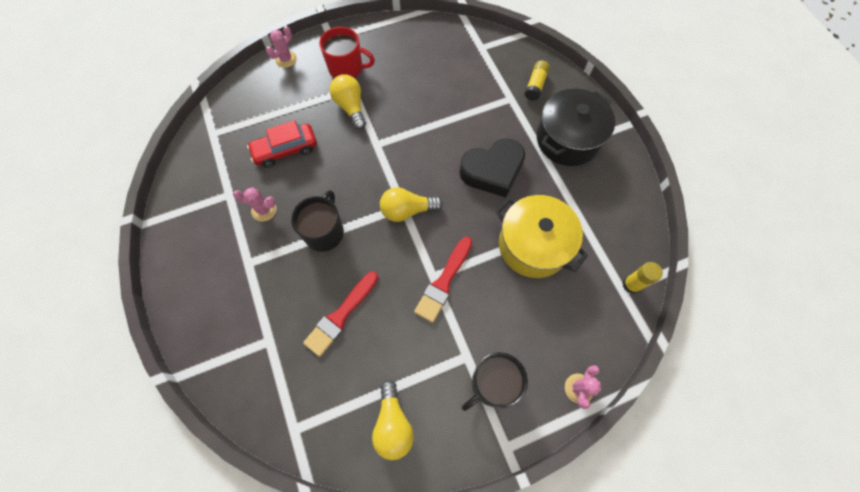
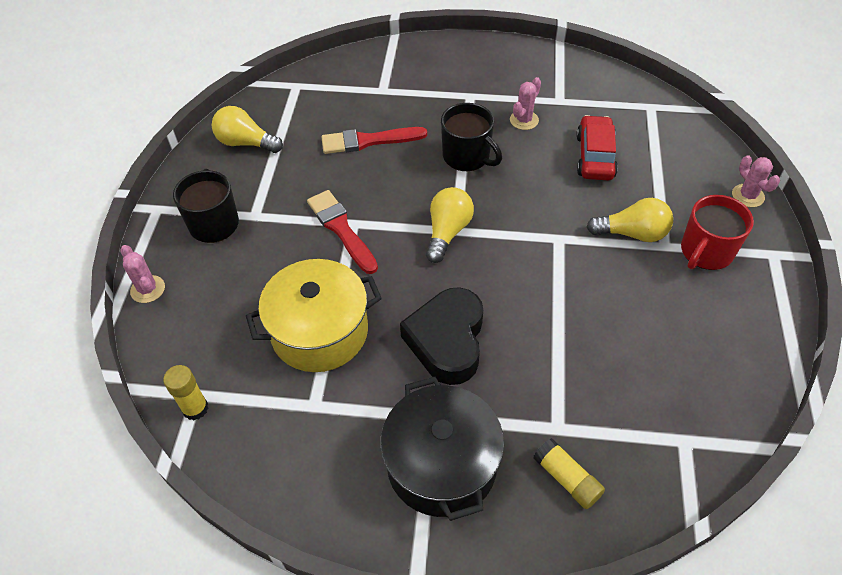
camera: 120 degrees right, 15 degrees down
(341, 315) = (368, 141): red brush -> red brush turned 75 degrees counterclockwise

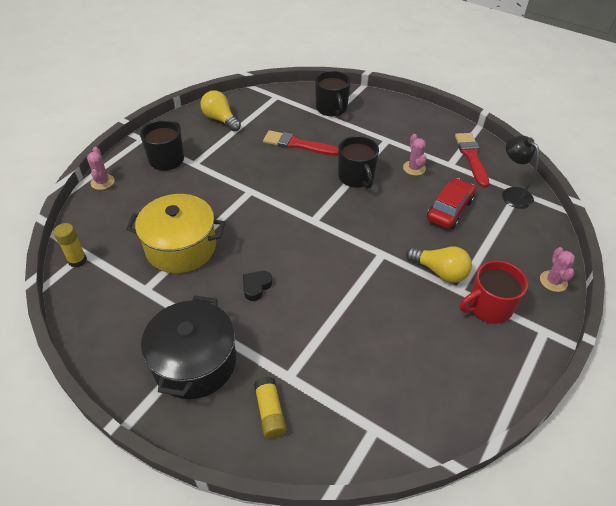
camera: 25 degrees right, 5 degrees down
(341, 229) = (240, 191): red brush -> red brush (471, 157)
(377, 78) = (331, 108): none -> black mug
(447, 232) = (307, 219): yellow light bulb -> none
(447, 341) = (256, 287): black heart -> black heart, size x0.46
(524, 120) = (414, 168): pink cactus -> pink cactus turned 75 degrees counterclockwise
(646, 111) = (512, 193): none -> black lamp

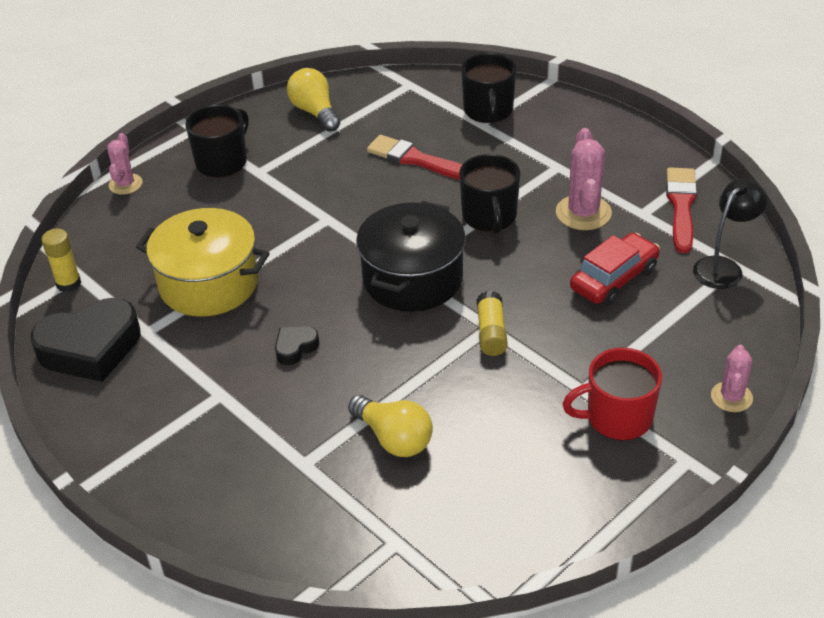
camera: 15 degrees right, 5 degrees down
(106, 308) = (90, 348): none -> black heart
(195, 362) = (187, 429): black pot -> black pot (412, 279)
(270, 412) = (266, 501): yellow glue stick -> yellow glue stick (491, 332)
(414, 168) = (583, 213): pink cactus -> pink cactus, size x1.58
(440, 271) = (564, 362): yellow light bulb -> yellow light bulb (394, 438)
(512, 193) = (723, 267): black lamp -> black lamp turned 60 degrees clockwise

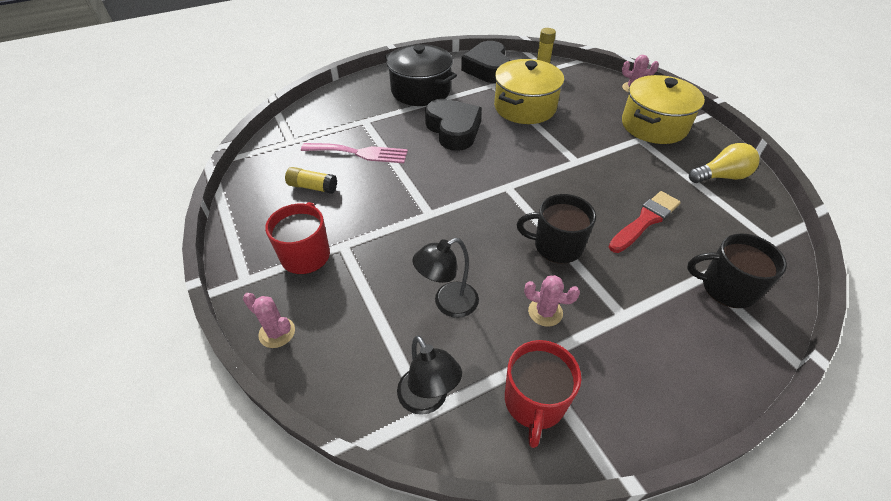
camera: 105 degrees right, 5 degrees up
(222, 162) = (654, 125): black mug -> yellow pot
(295, 348) = (453, 130): black heart -> black heart, size x2.17
(394, 438) = (359, 153): yellow light bulb -> pink fork
(412, 279) = (496, 188): black pot -> black pot (420, 91)
(491, 332) = (423, 213): yellow glue stick -> yellow glue stick (313, 187)
(583, 213) = (545, 312): pink cactus -> pink cactus, size x0.63
(614, 279) = (448, 303): red car -> black lamp
(681, 206) = (534, 402): red brush -> red mug

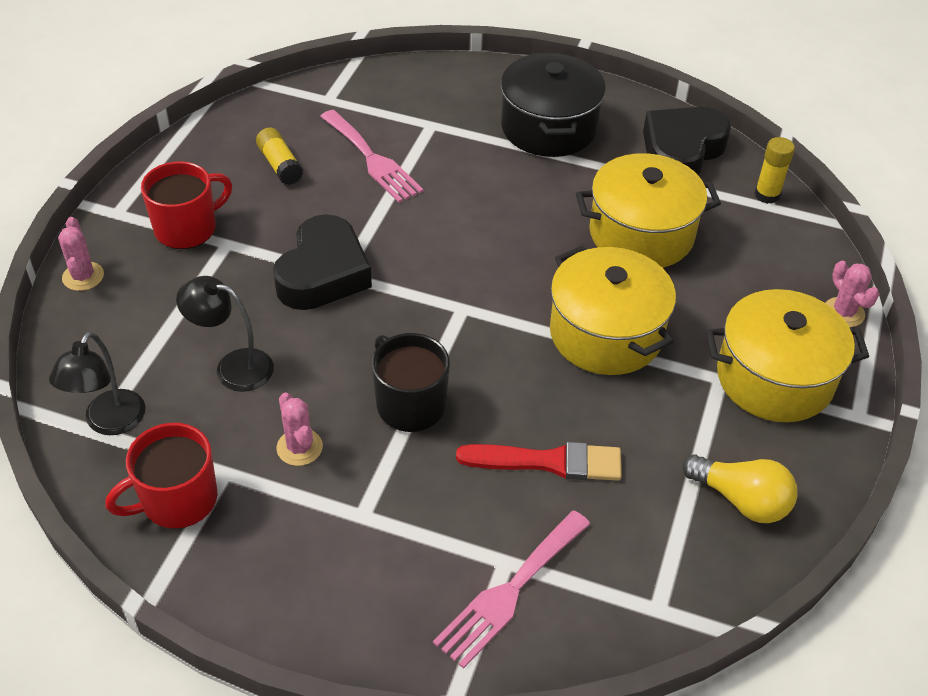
camera: 45 degrees right, 0 degrees up
(453, 130) = (509, 202): black heart -> black heart (323, 273)
(577, 153) = (606, 333): none -> yellow pot
(726, 288) = (509, 592): black mug -> pink fork

